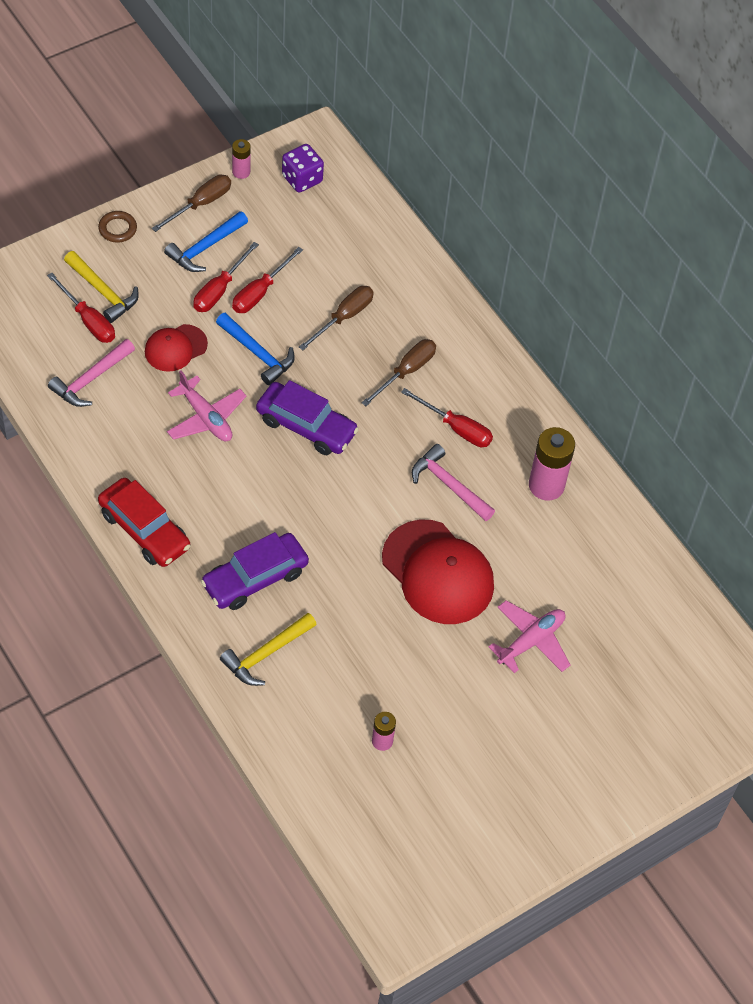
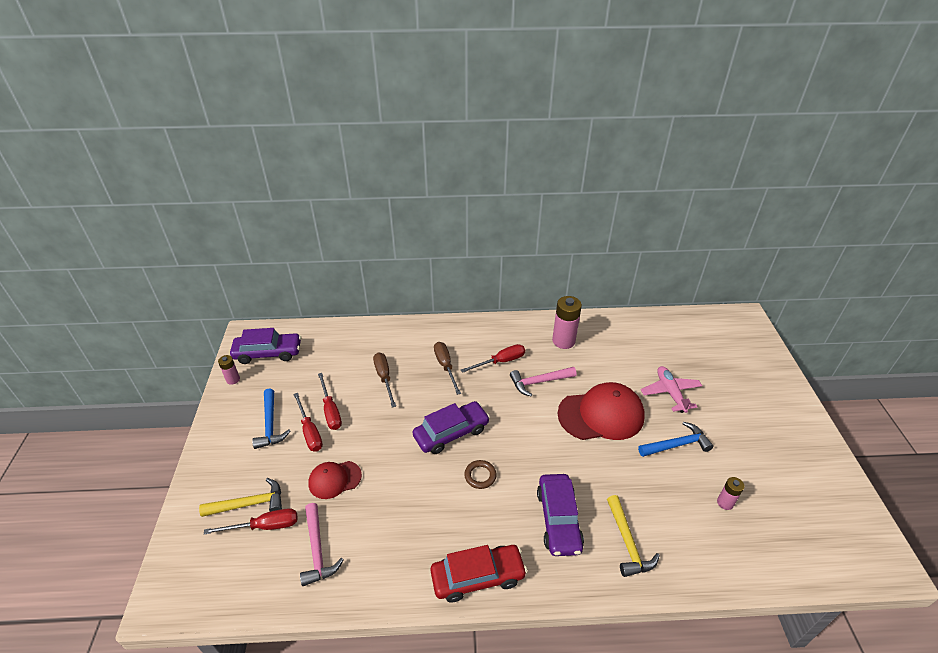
camera: 55 degrees left, 15 degrees down
(117, 229) = (206, 469): brown ring -> brown ring (480, 476)
(175, 348) = (334, 479): red cap -> red cap turned 75 degrees clockwise
(200, 204) = (235, 411): brown screwdriver -> none
(206, 418) = (405, 488): pink plane -> none
(257, 353) = (376, 434): blue hammer -> blue hammer (676, 445)
(302, 179) = (268, 353): purple dice -> purple car

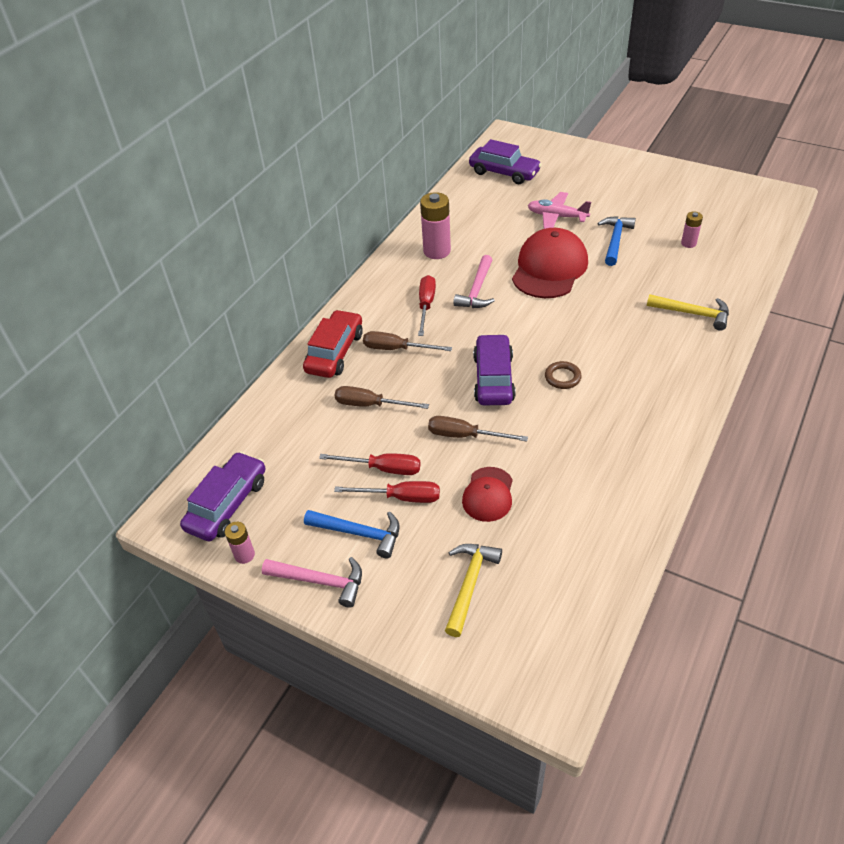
camera: 55 degrees left, 5 degrees up
(264, 526) = (511, 577): red screwdriver -> none
(317, 550) = (572, 536): pink hammer -> pink hammer (320, 581)
(384, 441) = (465, 436): none -> brown screwdriver
(478, 577) = (673, 421): red car -> red car (335, 352)
(558, 520) = (645, 345): purple car -> purple car (504, 172)

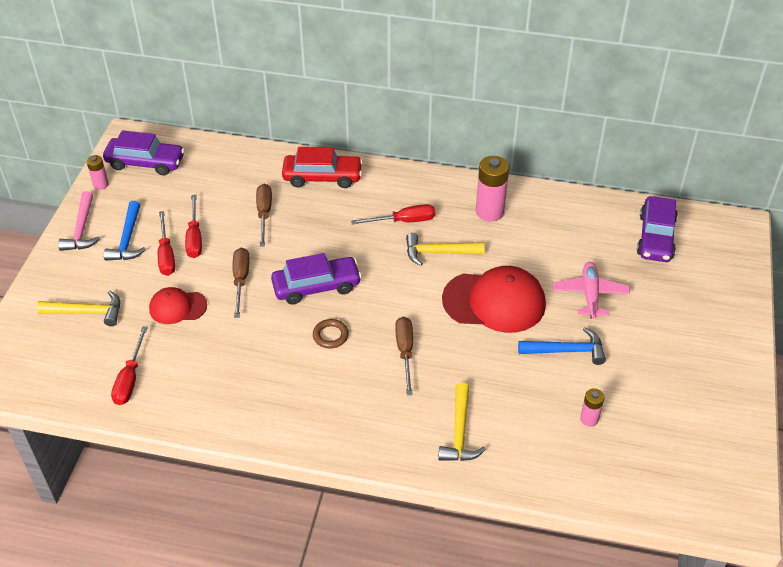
camera: 70 degrees right, 0 degrees up
(396, 349) = (337, 214): brown screwdriver -> brown screwdriver (405, 352)
(477, 290) = (439, 252): pink hammer -> yellow hammer
(585, 547) = (130, 378): none -> red screwdriver

